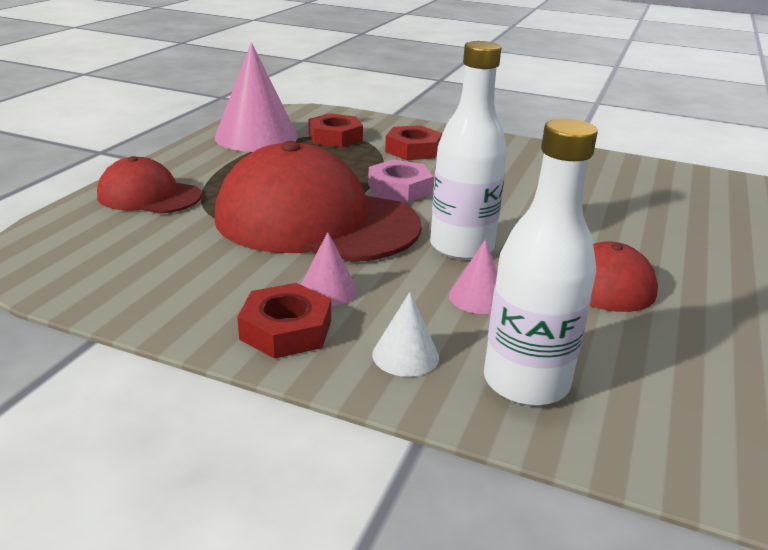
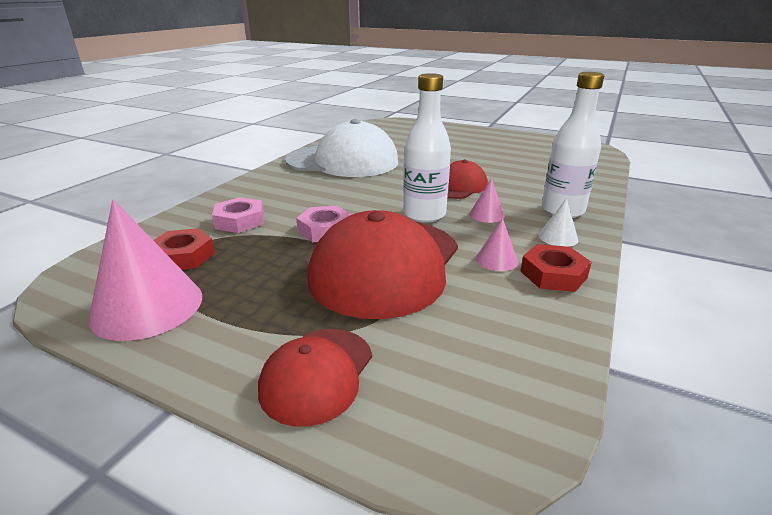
camera: 85 degrees left, 0 degrees up
(413, 150) = (240, 221): red nut -> pink nut
(645, 191) = (343, 161): none -> white cap

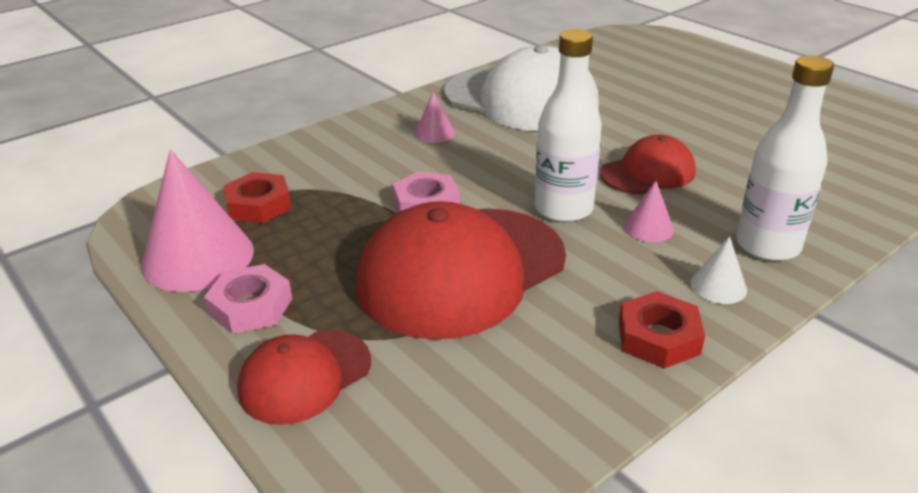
camera: 25 degrees right, 5 degrees up
(240, 221) = (340, 170): pink nut -> pink nut (250, 306)
(496, 260) = (602, 298): pink cone -> pink cone (434, 133)

